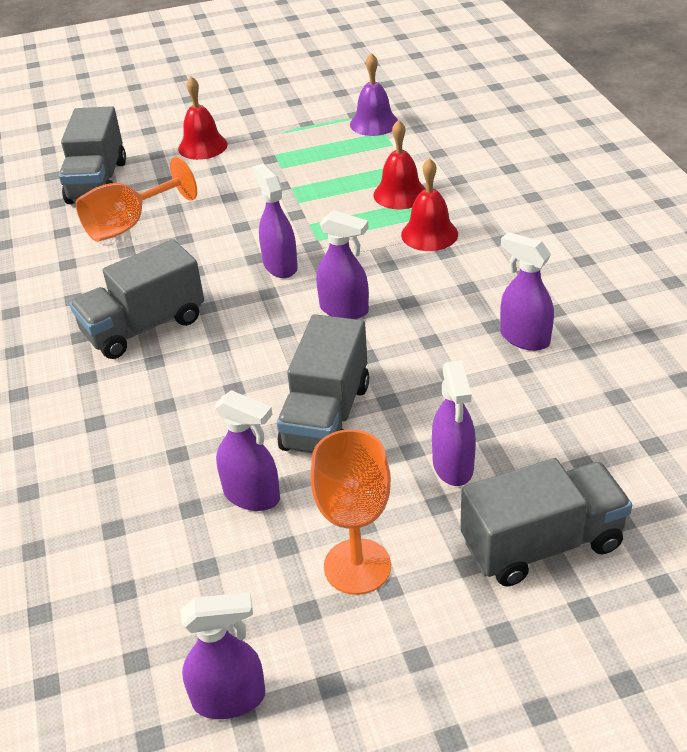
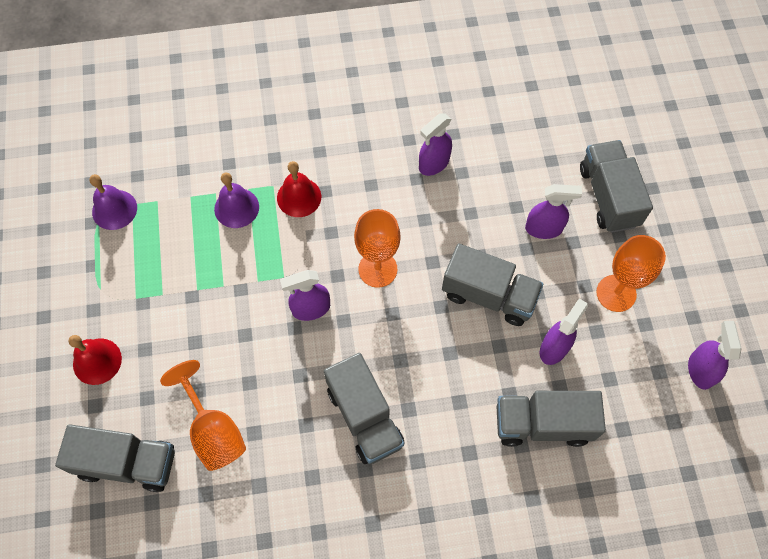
camera: 85 degrees left, 25 degrees up
(133, 493) = (542, 424): none -> grey truck
(344, 310) = (377, 269): purple spray bottle -> orange goblet
(400, 194) = (236, 208): red bell -> purple bell

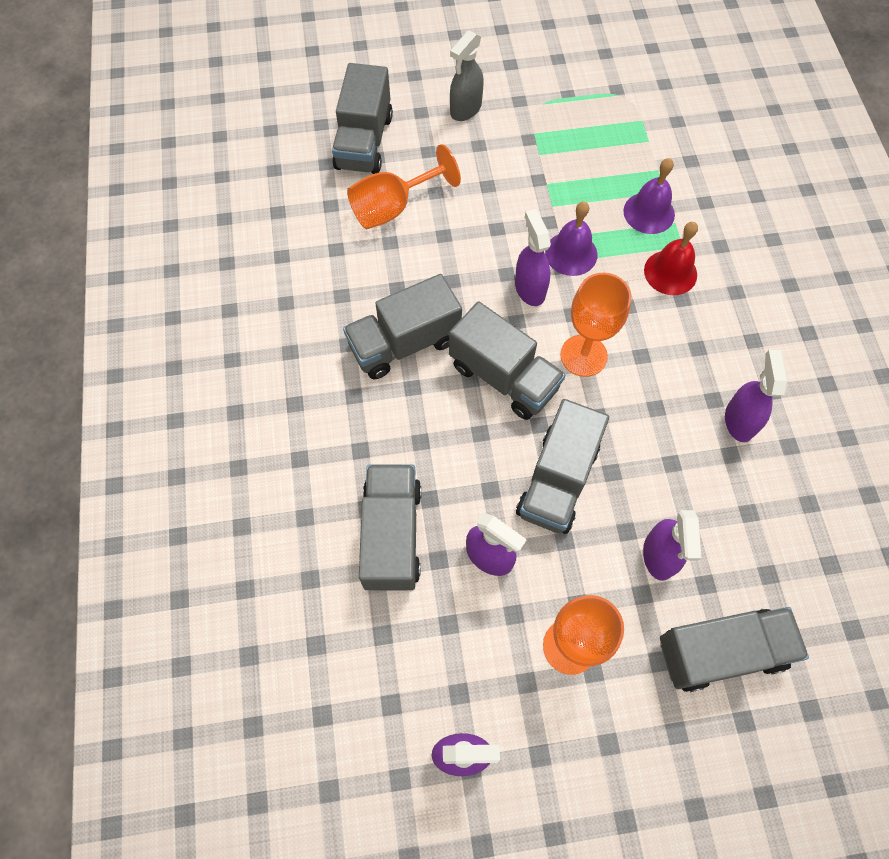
camera: 90 degrees right, 0 degrees up
(97, 361) = (465, 109): red bell -> grey spray bottle
(114, 209) = (634, 106): purple bell -> purple bell (571, 253)
(398, 333) = (503, 377): none -> grey truck
(434, 163) = (739, 420): purple spray bottle -> purple spray bottle turned 45 degrees clockwise

